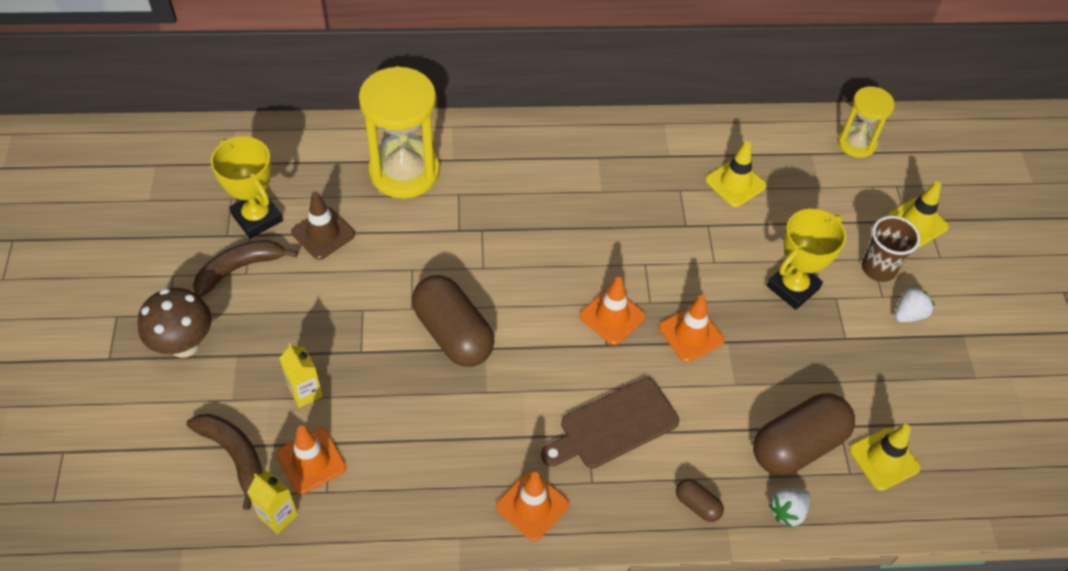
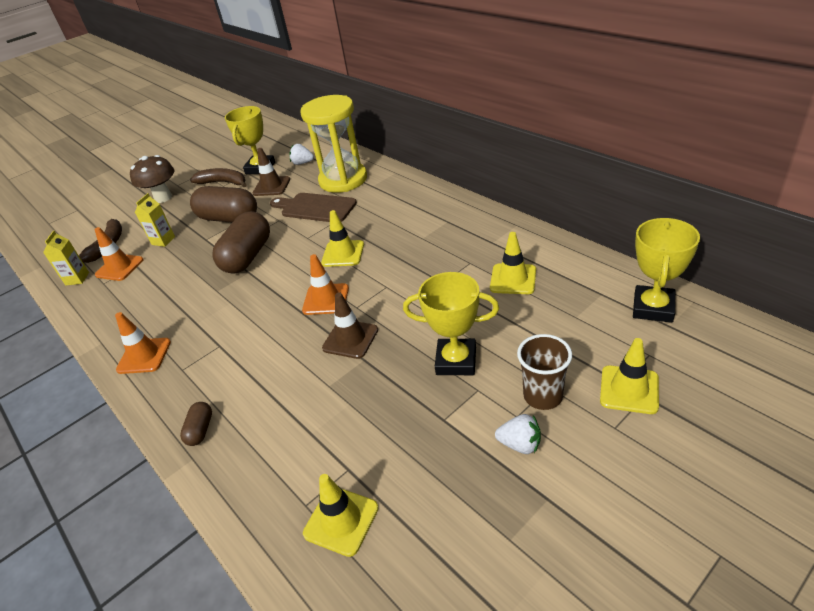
camera: 60 degrees right, 15 degrees down
(552, 259) = (343, 254): none -> yellow traffic cone
(613, 425) = (236, 351): brown cutting board -> brown cutting board (315, 208)
(691, 334) = (350, 339): orange traffic cone -> brown traffic cone
(787, 511) = (233, 486): white strawberry -> white strawberry (302, 163)
(798, 445) = (303, 454): brown capsule -> brown capsule (229, 218)
(856, 143) = (653, 308): yellow hourglass -> yellow trophy

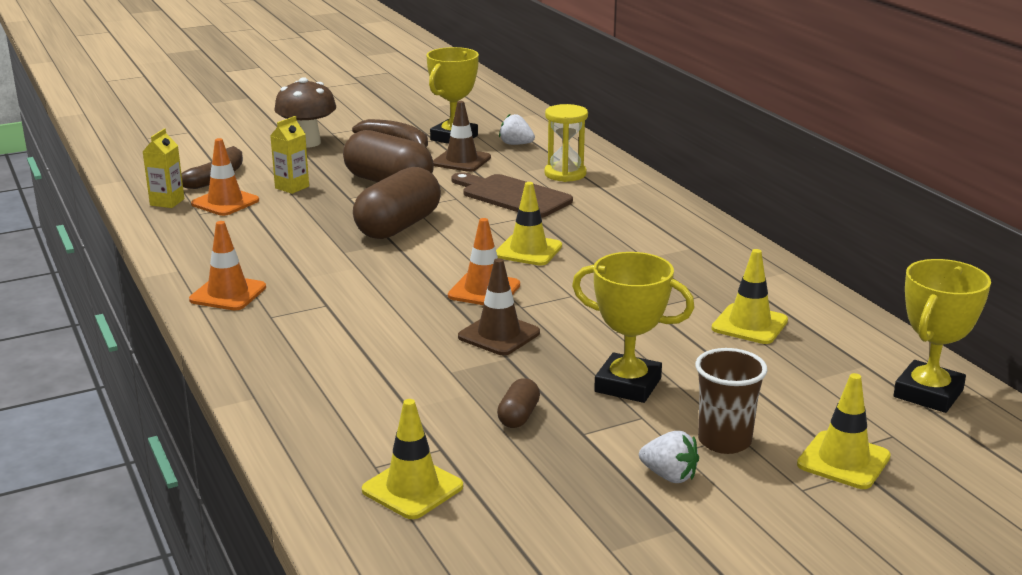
camera: 10 degrees right, 15 degrees down
(200, 430) = (274, 375): brown capsule -> brown capsule (518, 416)
(343, 180) = (565, 174): yellow hourglass -> yellow hourglass, size x0.57

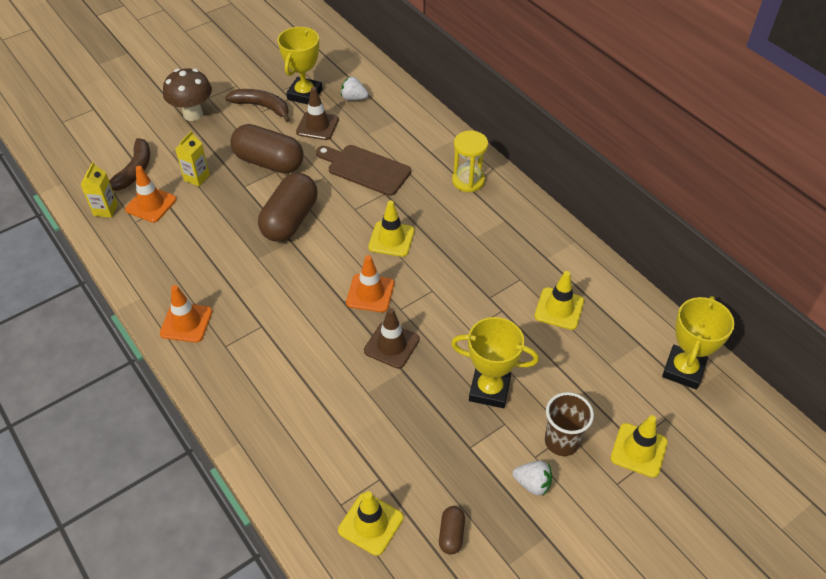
camera: 10 degrees left, 25 degrees up
(518, 416) = (424, 436): brown capsule -> brown capsule (451, 534)
(565, 174) = (398, 135): yellow hourglass -> yellow hourglass (468, 181)

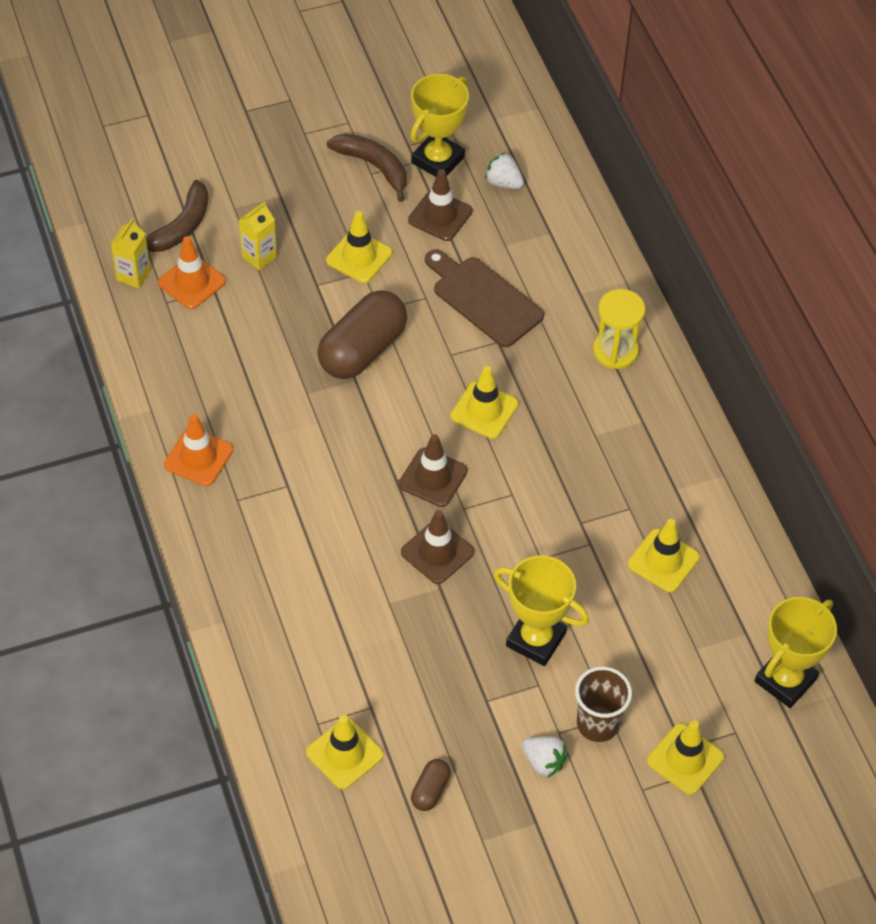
camera: 15 degrees right, 5 degrees up
(193, 114) = (277, 156): brown mushroom -> none
(269, 162) = (359, 257): brown capsule -> yellow traffic cone
(370, 293) = (433, 477): orange traffic cone -> brown traffic cone

